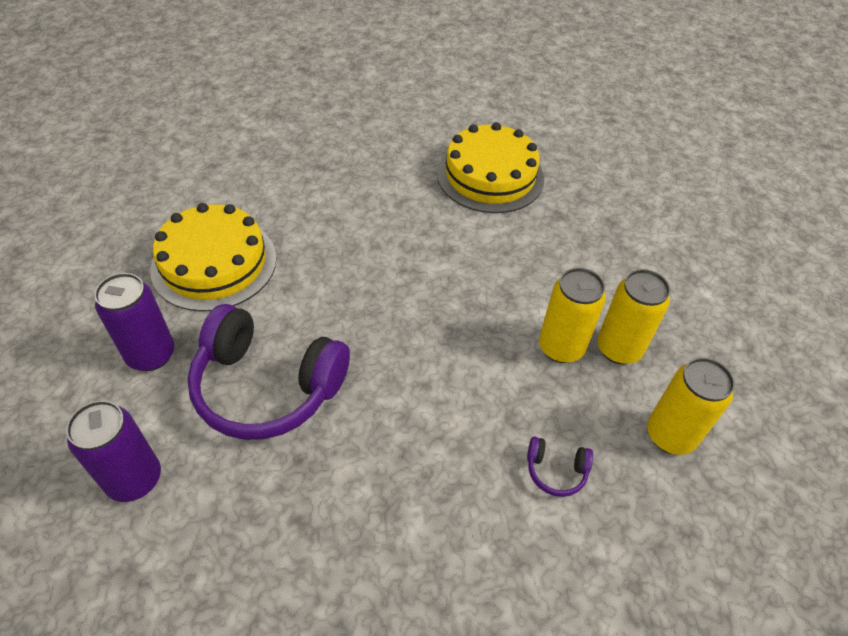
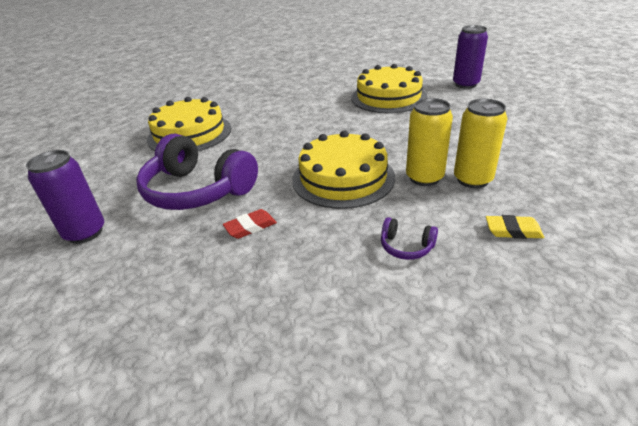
camera: 15 degrees right, 15 degrees down
(151, 355) = (129, 173): purple can -> purple can (465, 84)
(360, 451) = (250, 227): none -> red eraser
(459, 352) = (343, 178): none -> yellow cake
(670, 435) = (513, 230): yellow can -> yellow eraser

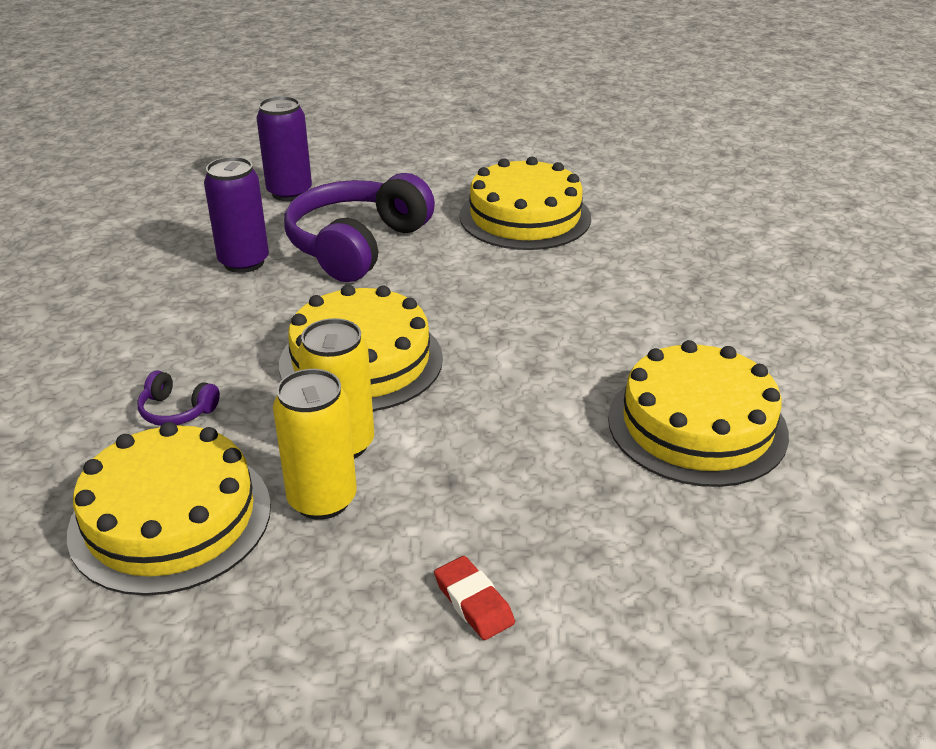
camera: 85 degrees right, 0 degrees up
(250, 227) = (263, 291): red eraser -> red eraser (474, 602)
(406, 247) = (177, 411): purple headphones -> purple headphones turned 90 degrees counterclockwise
(465, 84) = (807, 570): purple can -> purple can (244, 262)
(513, 230) = (171, 518): yellow eraser -> yellow cake

